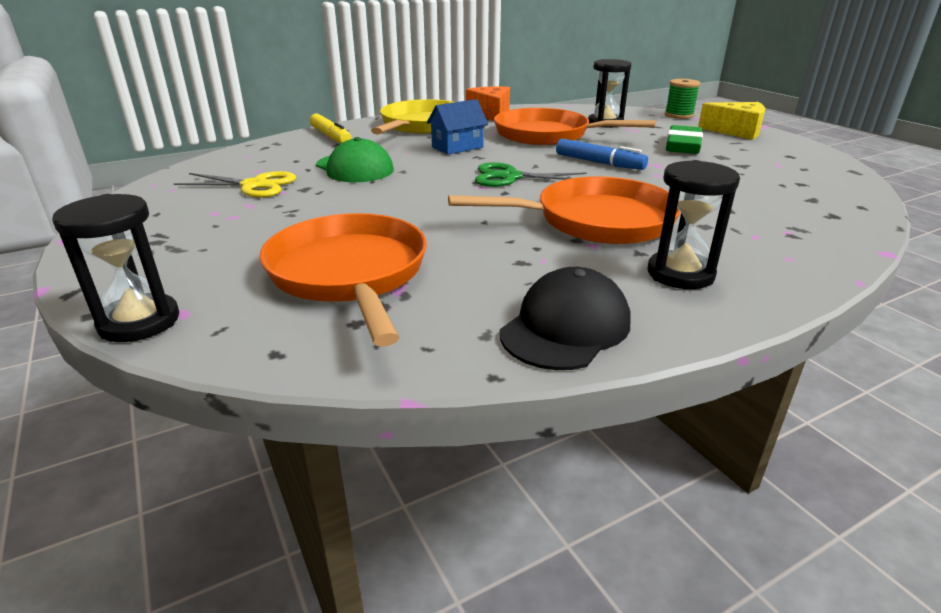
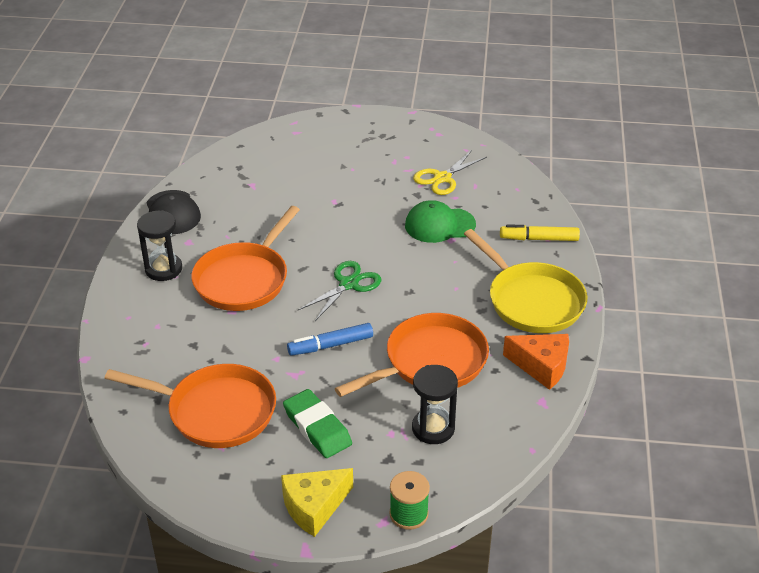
camera: 125 degrees right, 10 degrees up
(139, 322) = (299, 122): black hourglass -> none
(349, 274) = (281, 177): orange pan -> orange pan (215, 411)
(457, 147) = (444, 292): blue house -> none

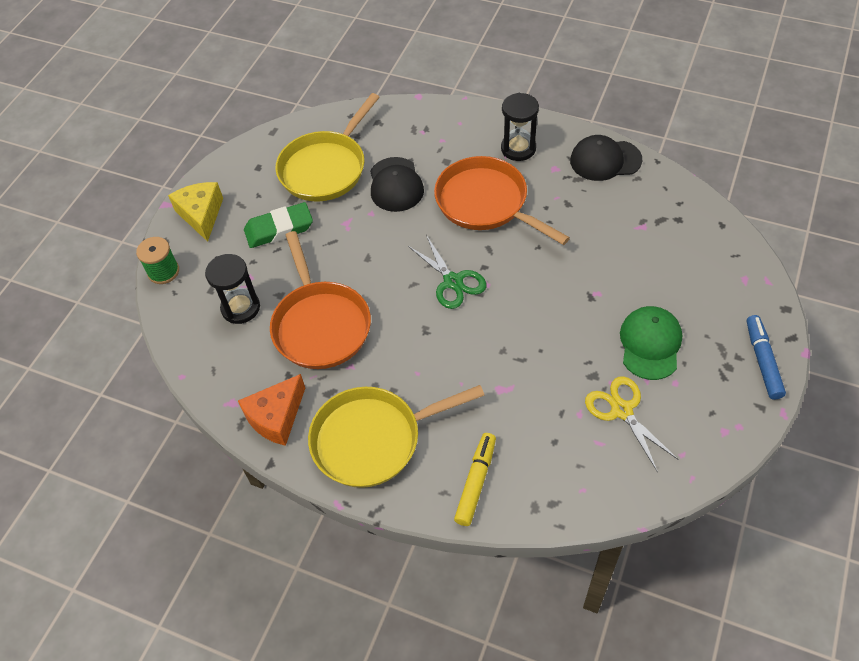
camera: 110 degrees right, 15 degrees up
(215, 411) = (326, 168): orange pan -> yellow pan
(231, 348) = (395, 185): none -> black cap
(331, 345) = (372, 253): blue marker -> blue marker (762, 361)
(439, 225) = (529, 384): green cap -> green cap (650, 344)

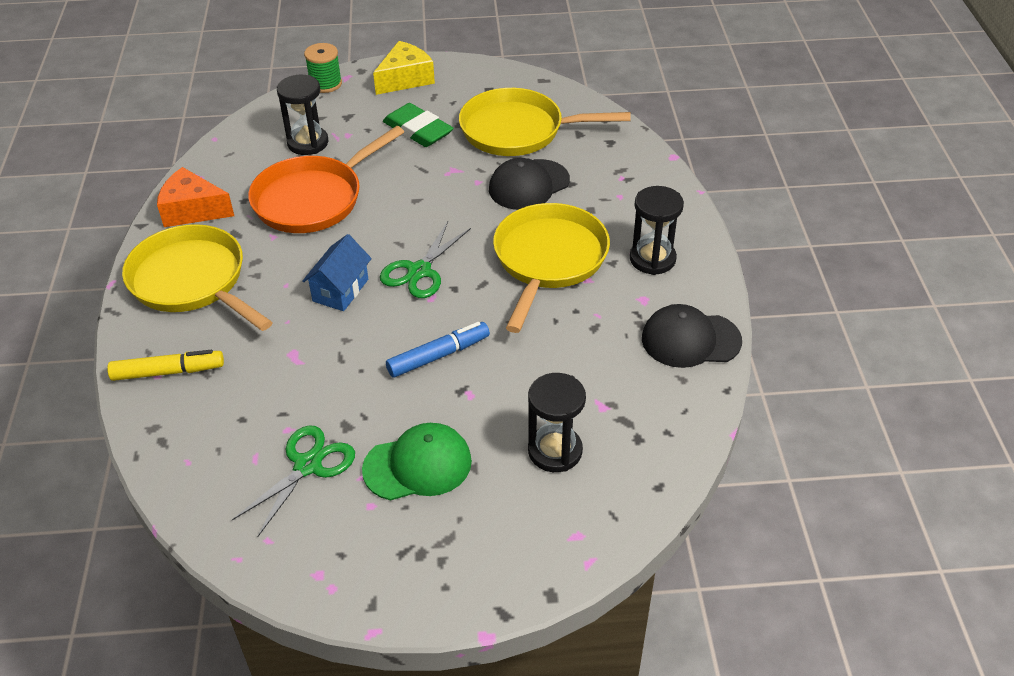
camera: 60 degrees right, 10 degrees down
(445, 338) = (340, 290): none -> blue house
(486, 203) = (548, 260): orange pan -> yellow pan
(605, 160) = (690, 340): black cap -> black cap turned 60 degrees counterclockwise
(622, 410) = (308, 465): yellow scissors -> green scissors
(670, 265) = (555, 451): none -> black hourglass
(762, 361) = (447, 588): blue marker -> blue marker (438, 356)

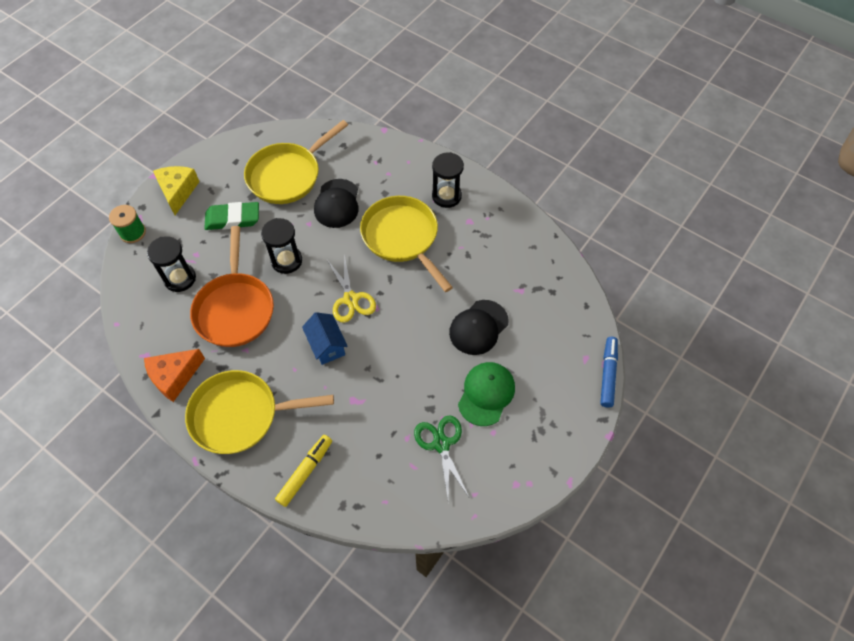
camera: 50 degrees left, 15 degrees up
(419, 271) = (351, 299): green scissors -> yellow scissors
(438, 356) = (421, 334): blue marker -> blue marker (607, 374)
(555, 451) = (529, 330): black hourglass -> black hourglass (286, 261)
(690, 340) = (513, 224): black cap -> black cap (478, 327)

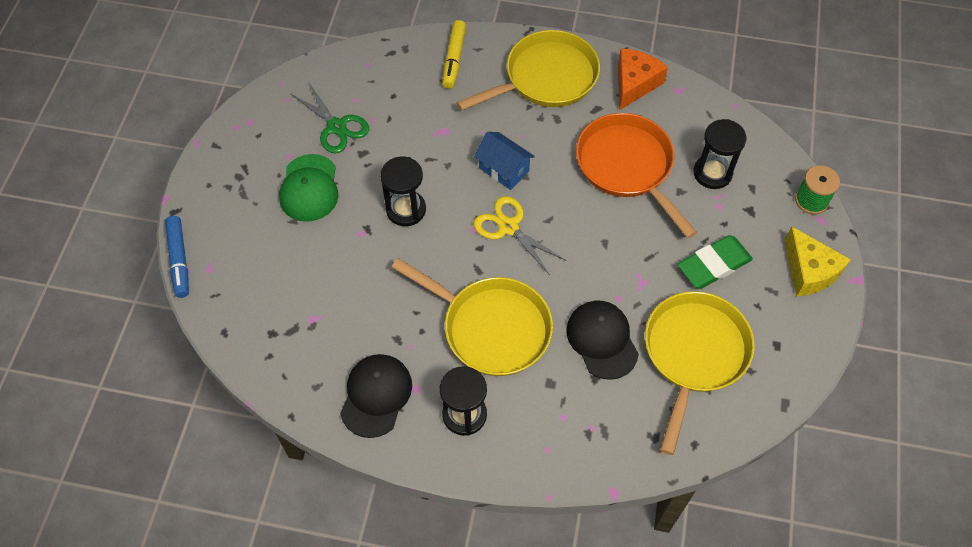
camera: 155 degrees right, 0 degrees up
(286, 261) = (611, 241): black hourglass -> black hourglass (406, 210)
(478, 327) = (346, 254): black cap -> black cap (376, 395)

